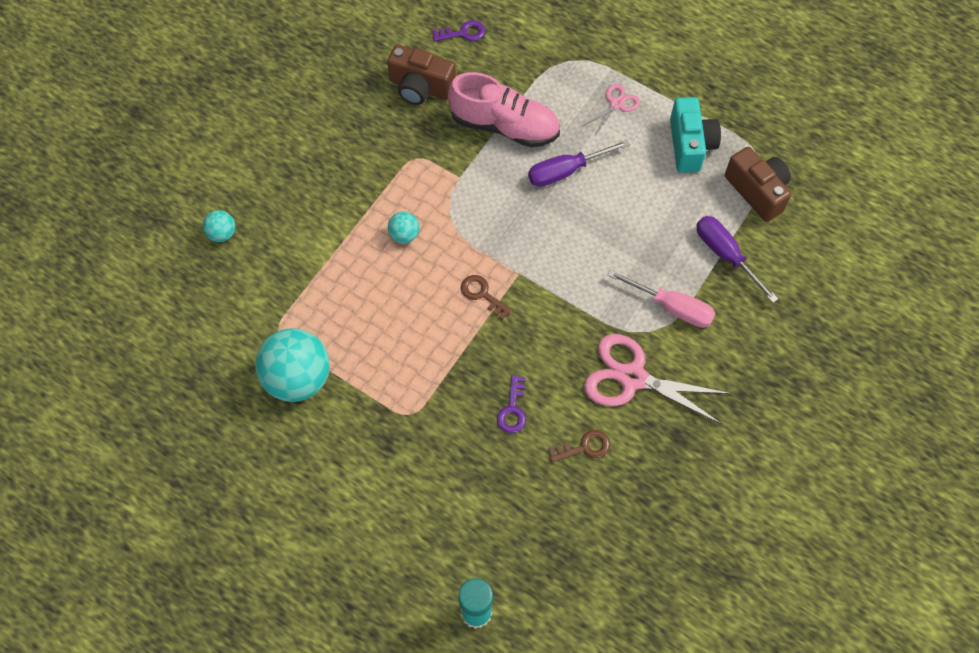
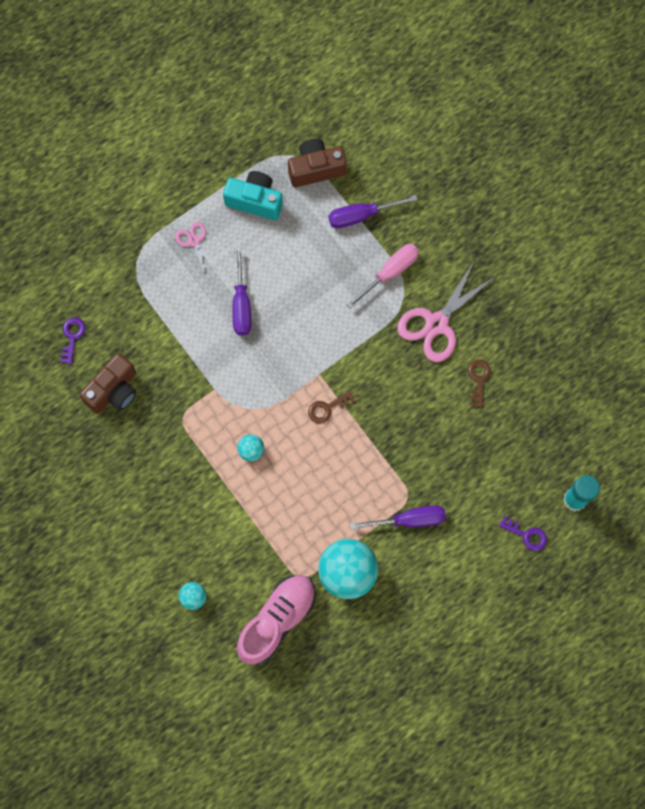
camera: 70 degrees left, 10 degrees up
(383, 425) = (410, 520): none -> purple screwdriver
(505, 126) = (180, 336): pink shoe -> pink shoe (277, 620)
(512, 409) = (431, 419): purple key -> purple key (526, 535)

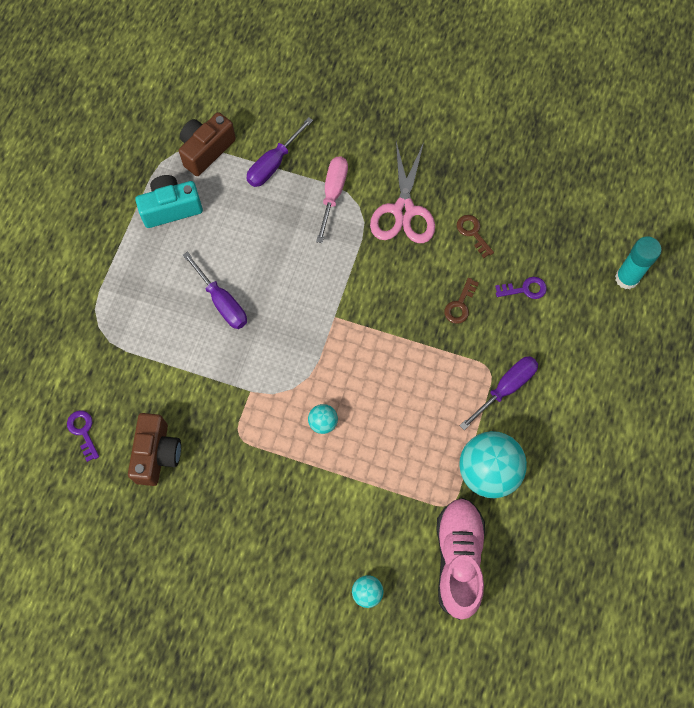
camera: 35 degrees left, 5 degrees down
(194, 241) = (140, 275): pink scissors -> none
(327, 408) = (363, 341): brown key -> brown key (460, 305)
(526, 535) = (611, 334): purple key -> purple key (525, 289)

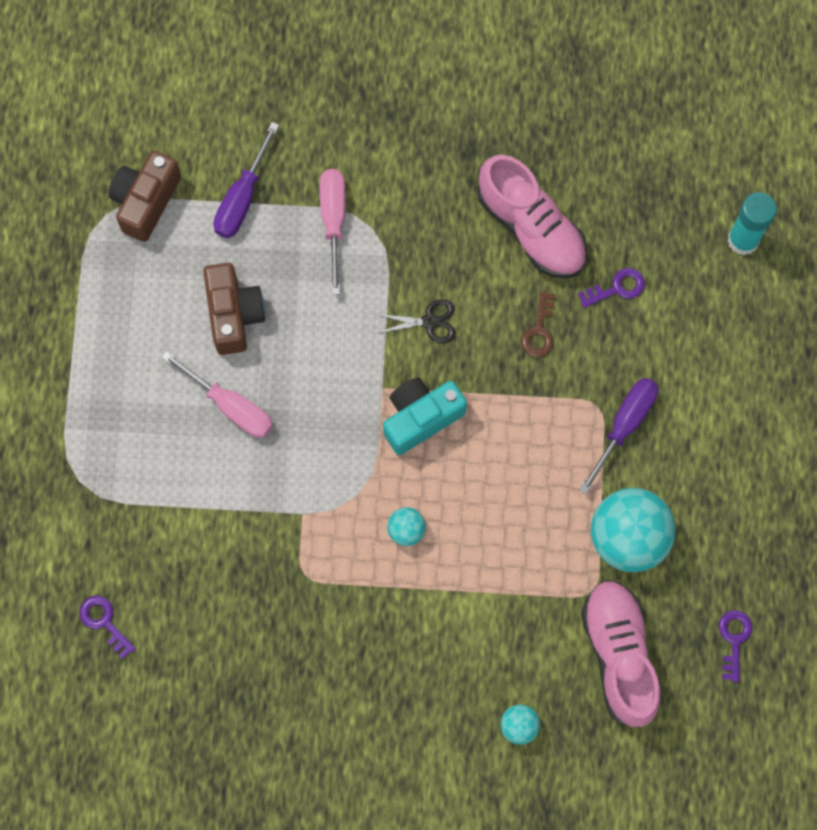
camera: 15 degrees left, 5 degrees up
(157, 454) = (208, 625): brown camera -> brown camera (234, 314)
(171, 208) = (124, 295): turquoise camera -> turquoise camera (420, 418)
(222, 302) = (231, 407): purple screwdriver -> pink screwdriver
(382, 279) = (429, 322): none -> black scissors
(403, 210) = (432, 220): pink scissors -> none
(473, 233) = (531, 228): brown key -> pink shoe
(550, 571) = (734, 639): none -> purple key

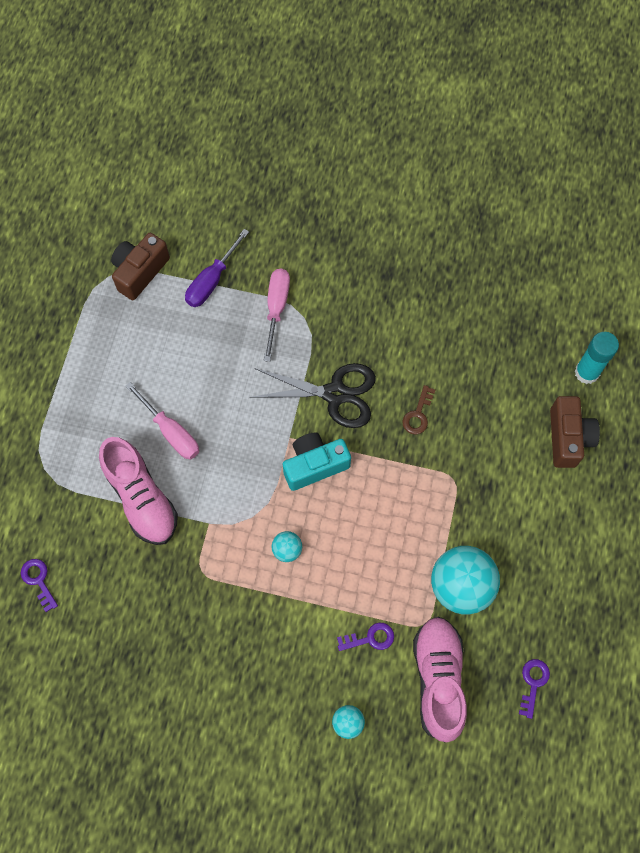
camera: 10 degrees right, 5 degrees down
(234, 314) = (188, 364): brown camera -> brown camera (568, 438)
(429, 322) = (335, 394): black scissors -> black scissors, size x1.95
(531, 228) = (425, 337): pink shoe -> pink shoe (141, 498)
(617, 288) = (483, 392): purple key -> purple key (370, 638)
(625, 425) = (472, 497): purple screwdriver -> none

